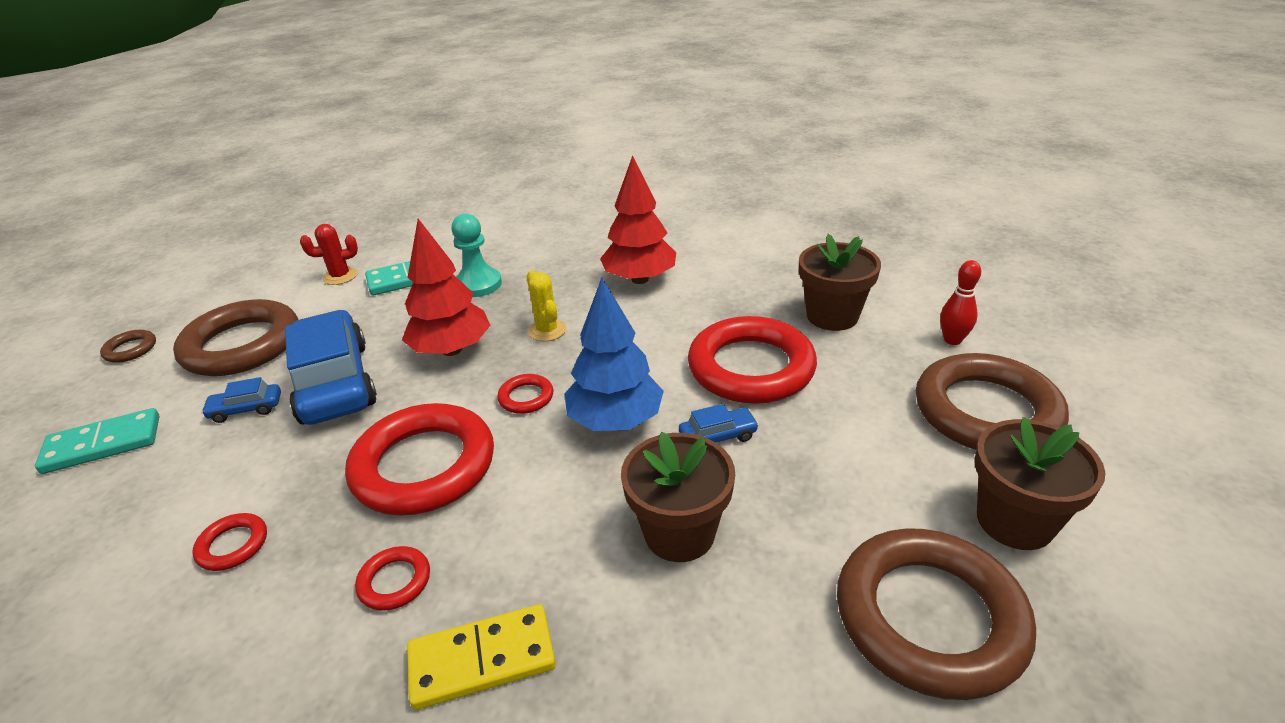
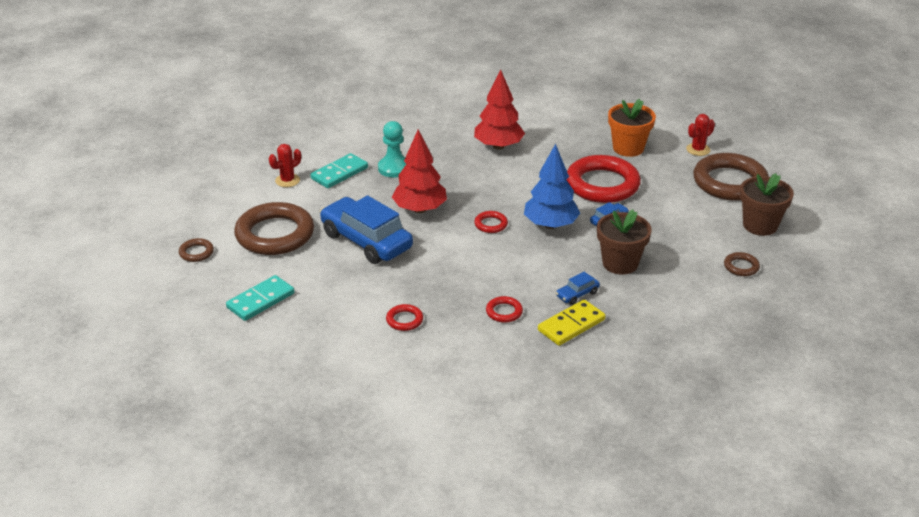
camera: 25 degrees left, 0 degrees up
(246, 409) = (328, 265): blue car -> blue car (577, 294)
(424, 466) = (467, 267): red ring -> none
(547, 330) = (468, 187): yellow cactus -> none
(832, 316) = (628, 148): brown flower pot -> orange flower pot
(929, 617) = (741, 267): brown ring -> brown ring, size x0.43
(952, 340) = (698, 149): red bowling pin -> red cactus

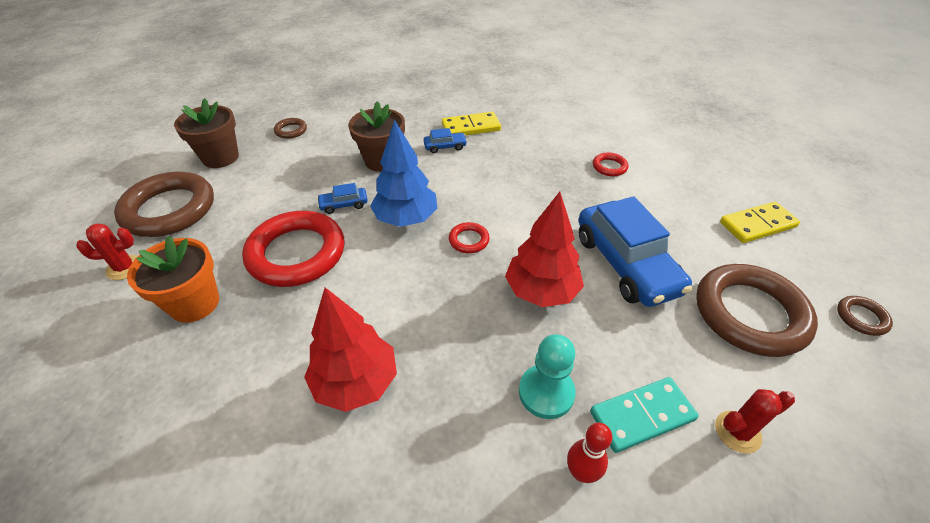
camera: 155 degrees left, 10 degrees up
(260, 300) = (757, 225): turquoise domino -> yellow domino
(365, 149) = (581, 472): none -> red bowling pin
(504, 312) = (517, 150): red ring -> none

